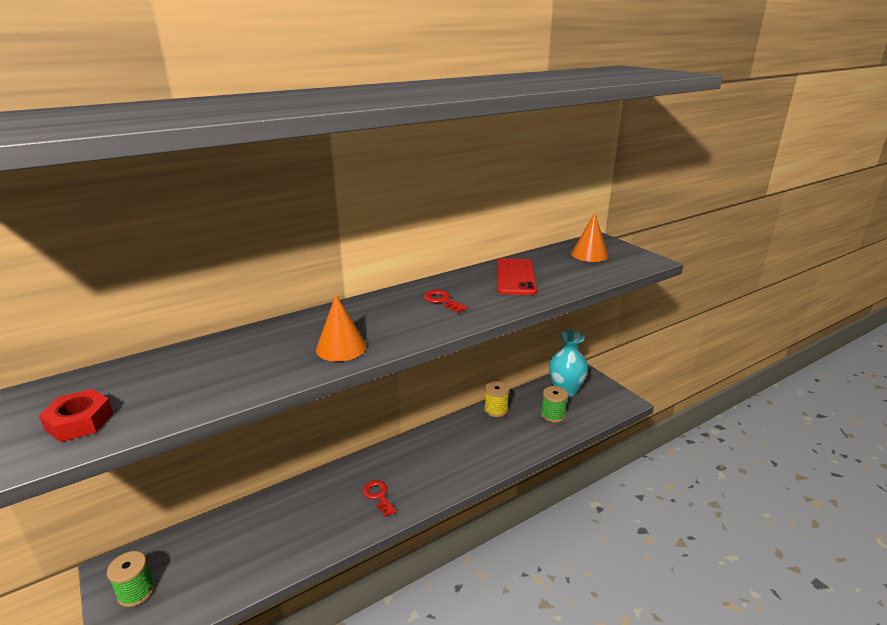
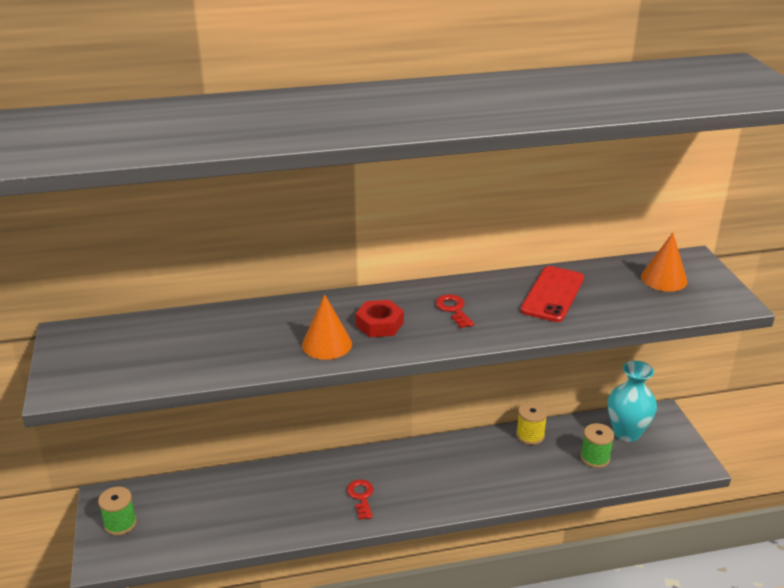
camera: 20 degrees right, 5 degrees up
(80, 422) = (91, 369): red nut -> red nut (379, 324)

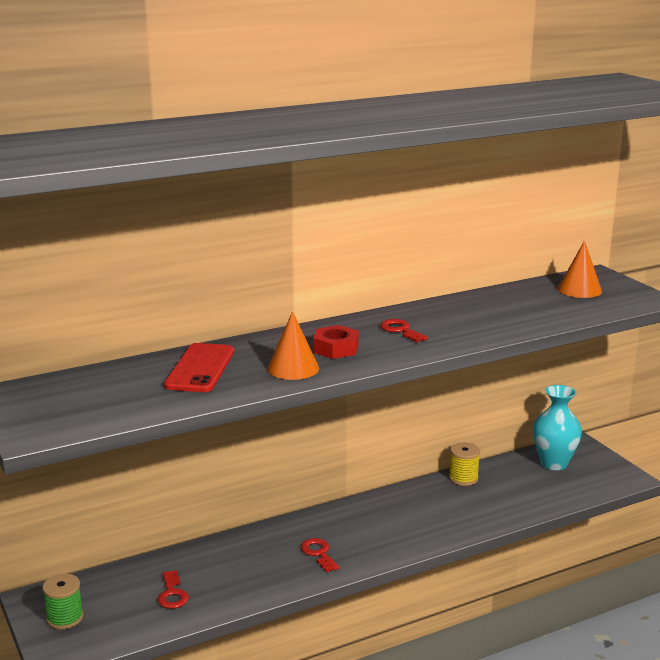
camera: 15 degrees left, 10 degrees down
(217, 516) = (172, 594): none -> red key
(552, 294) = (486, 310): red phone -> red phone (200, 368)
(595, 458) = (534, 487): green spool -> none

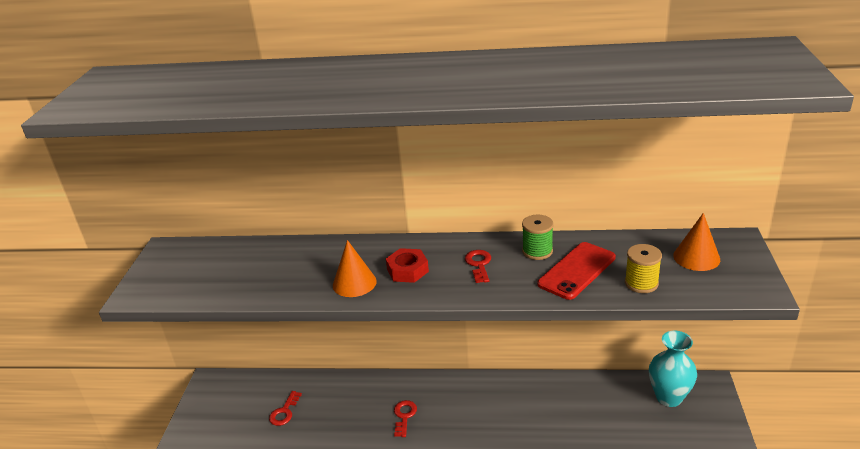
camera: 35 degrees right, 10 degrees up
(65, 618) = (211, 404): green spool -> green spool (537, 251)
(200, 368) = (294, 262): red phone -> red phone (576, 271)
(463, 478) = (574, 385): yellow spool -> yellow spool (641, 283)

